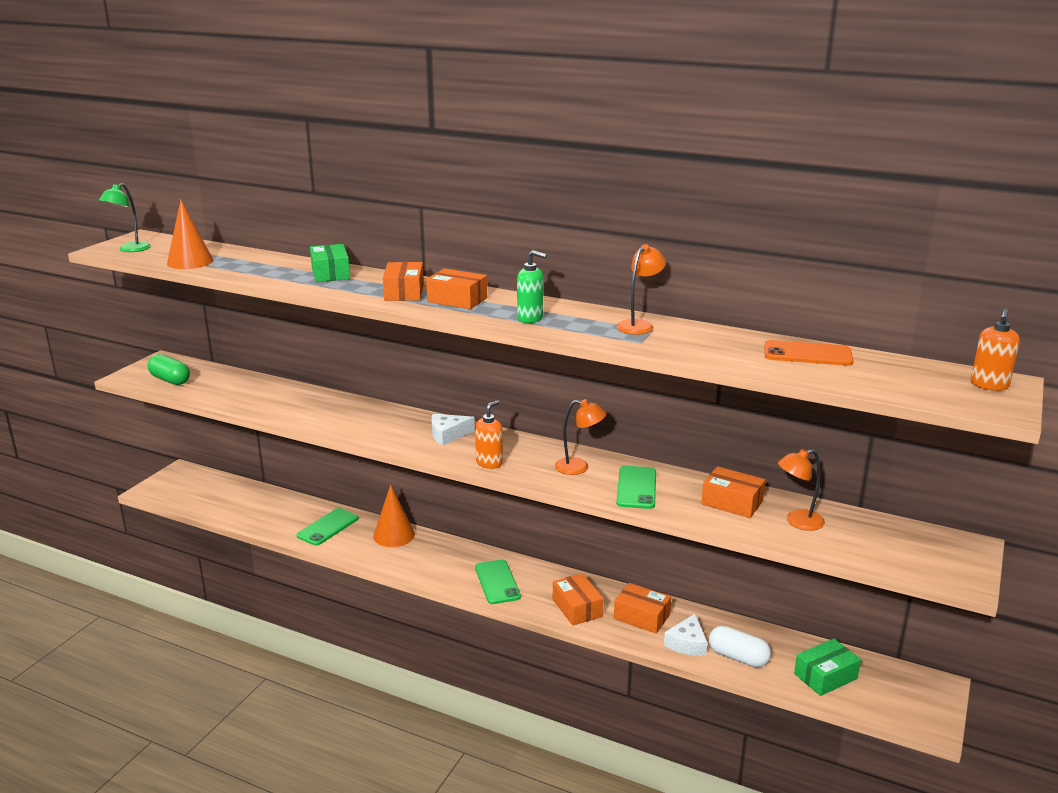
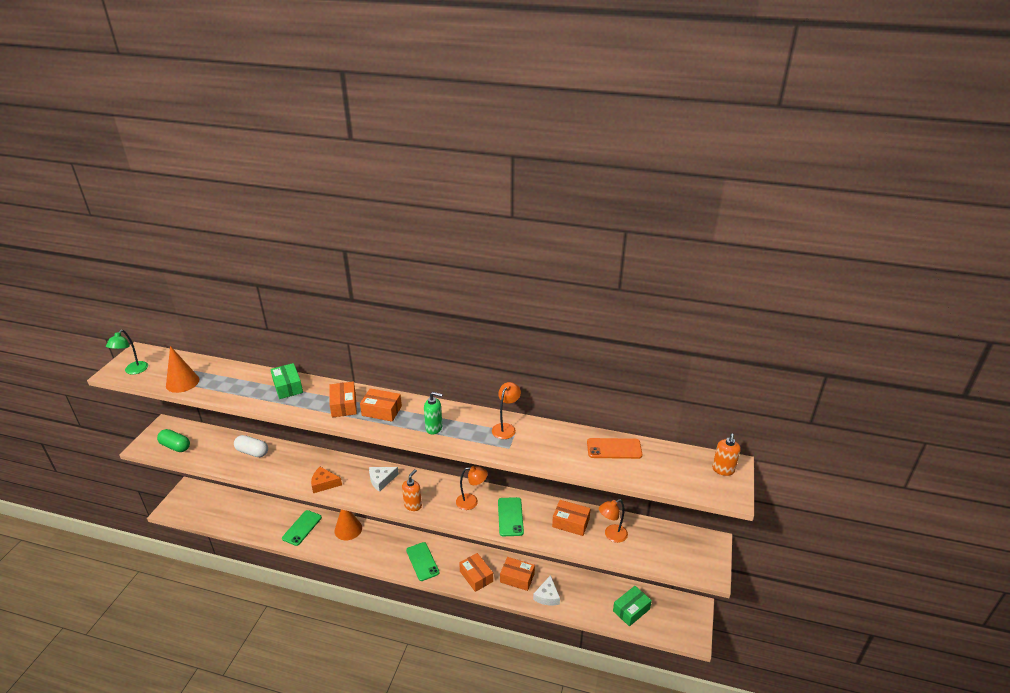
camera: 10 degrees left, 10 degrees up
(364, 431) = (324, 483): none -> orange cheese
(738, 657) = (578, 603): white capsule -> white capsule (252, 452)

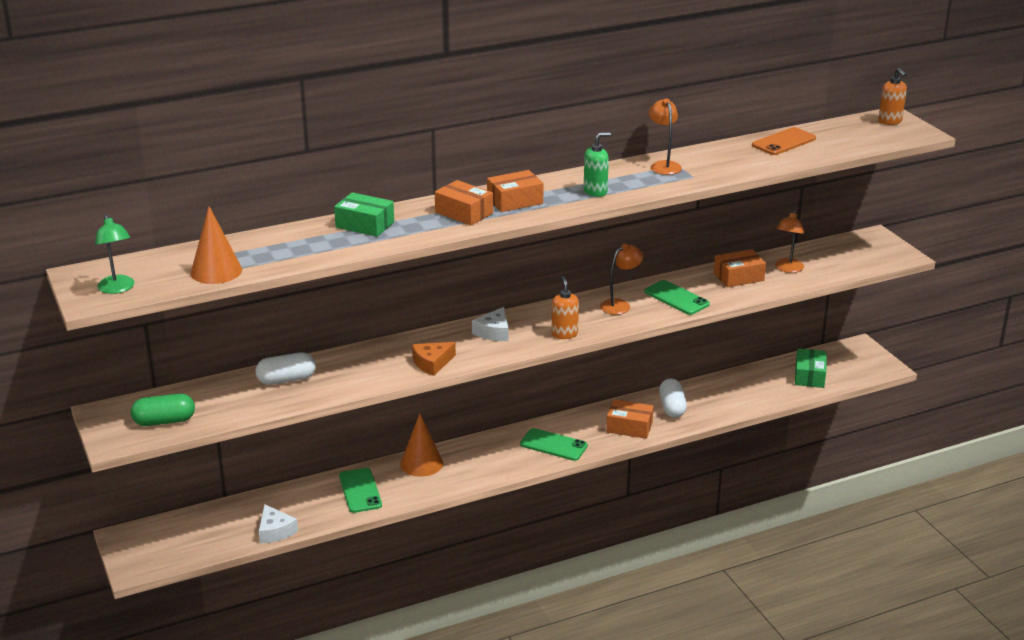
camera: 40 degrees left, 5 degrees down
(517, 578) = (672, 407): orange box -> white capsule
(547, 596) = (721, 405): white cheese -> white cheese (275, 531)

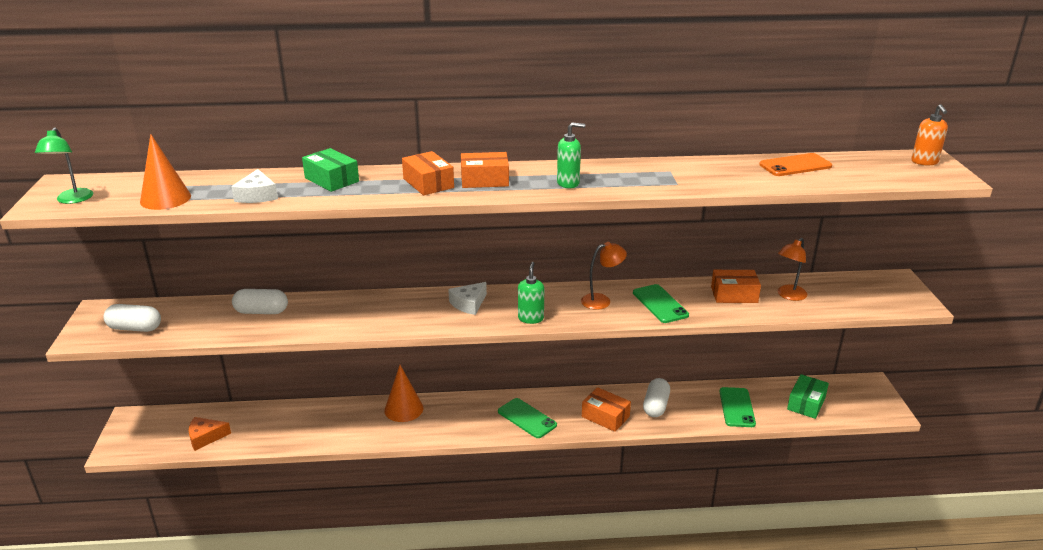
camera: 20 degrees right, 0 degrees up
(164, 421) = (135, 328): green capsule -> white capsule
(275, 531) = (244, 443): white cheese -> white cheese (257, 195)
(360, 491) = (337, 422): green phone -> green phone (737, 407)
(432, 363) = (393, 322): orange cheese -> orange cheese (205, 437)
(564, 334) = (530, 318): orange soap dispenser -> green soap dispenser
(663, 165) = (655, 169): orange lamp -> none

